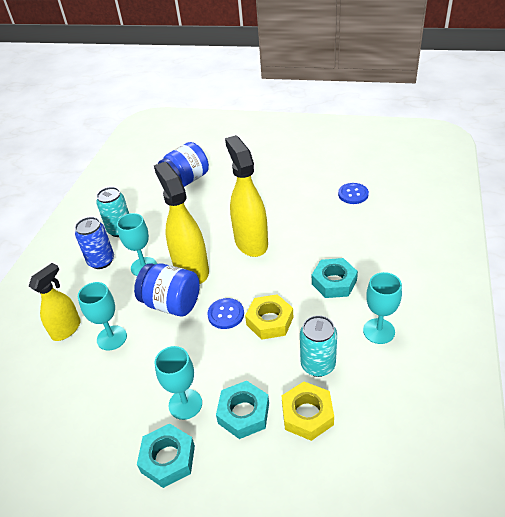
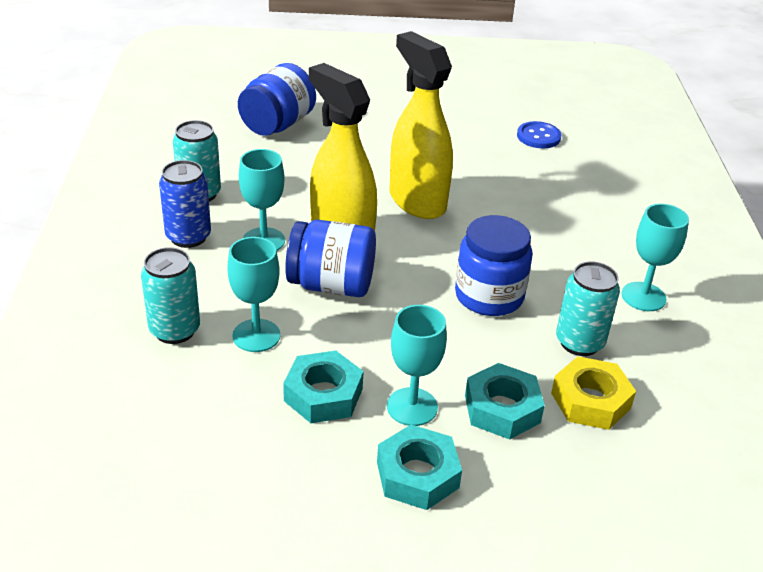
camera: 20 degrees left, 5 degrees down
(66, 329) = (175, 330): yellow spray bottle -> turquoise can
(226, 314) = (421, 293): blue button -> none
(270, 321) = (489, 296): yellow nut -> blue jar
(334, 282) = (558, 244): turquoise nut -> turquoise nut (323, 395)

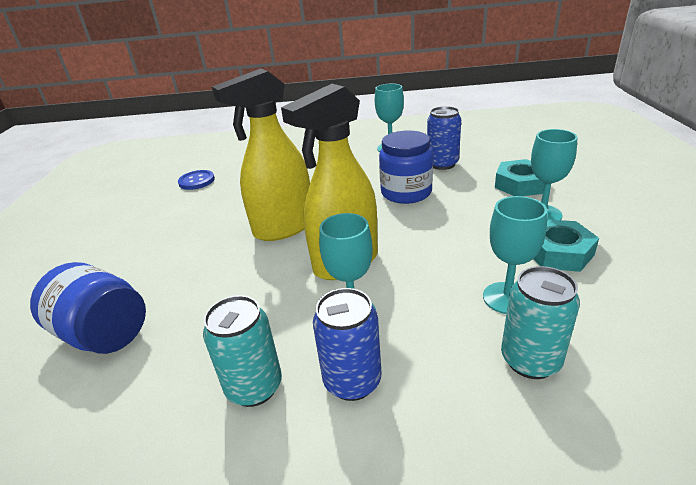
camera: 85 degrees left, 5 degrees down
(331, 285) = (415, 262): blue jar -> none
(417, 475) = (604, 208): turquoise nut -> none
(579, 342) = (442, 164): turquoise can -> blue can
(590, 400) = (493, 161): yellow nut -> none

